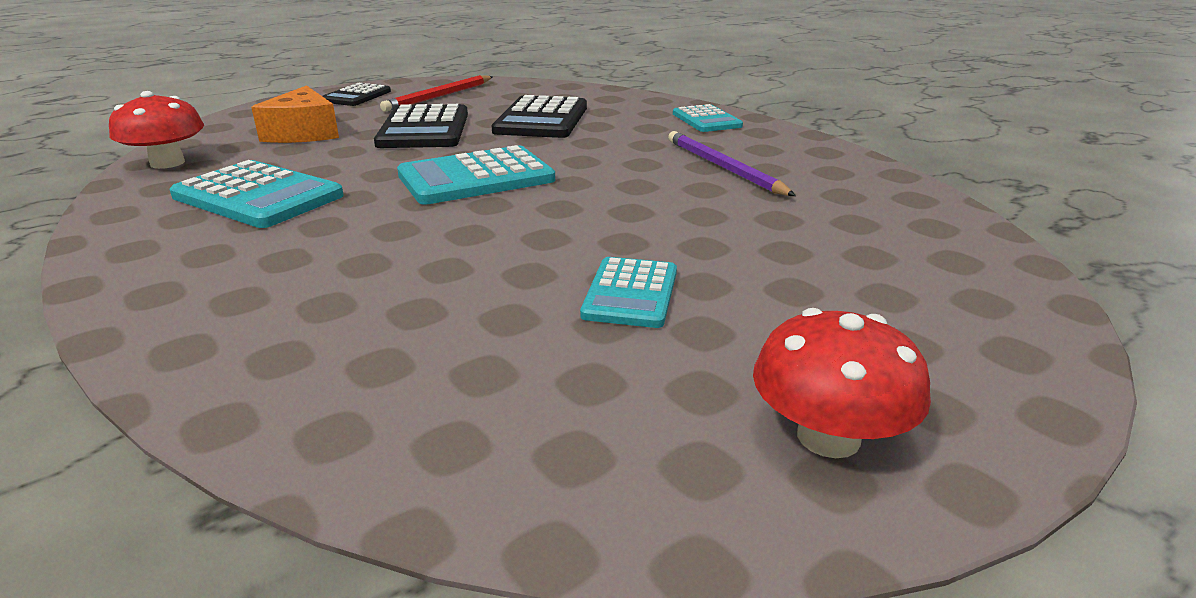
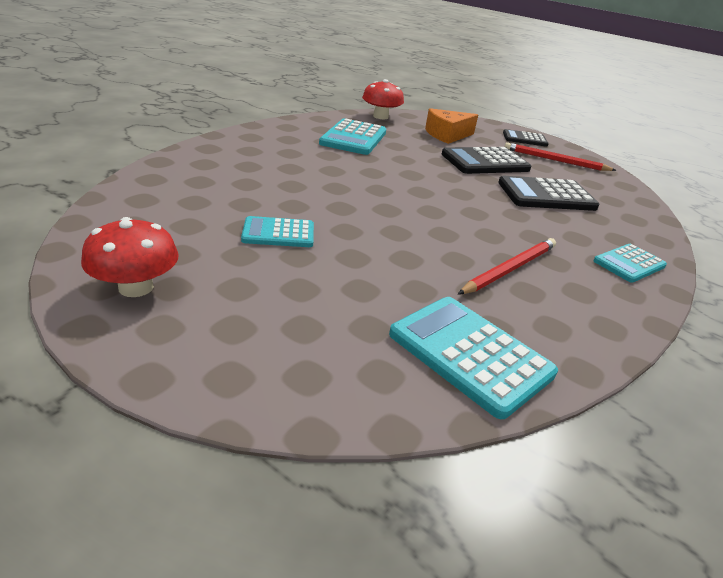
camera: 70 degrees right, 5 degrees up
(476, 178) = (416, 183): turquoise calculator -> turquoise calculator (470, 354)
(724, 168) = (509, 269): purple pencil -> red pencil

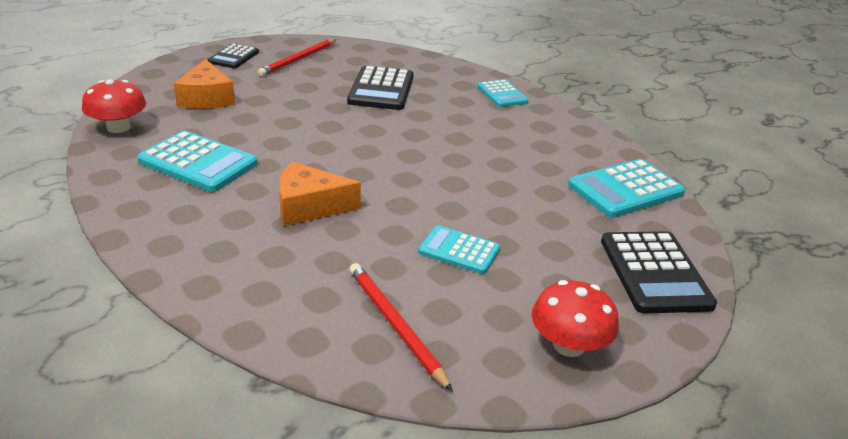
camera: 75 degrees left, 0 degrees up
(278, 233) = (459, 250): turquoise calculator -> turquoise calculator turned 105 degrees clockwise
(317, 173) = (309, 206): none -> orange cheese
(485, 162) = (296, 97): black calculator -> black calculator (654, 273)
(509, 269) = (514, 144): red pencil -> red pencil (395, 325)

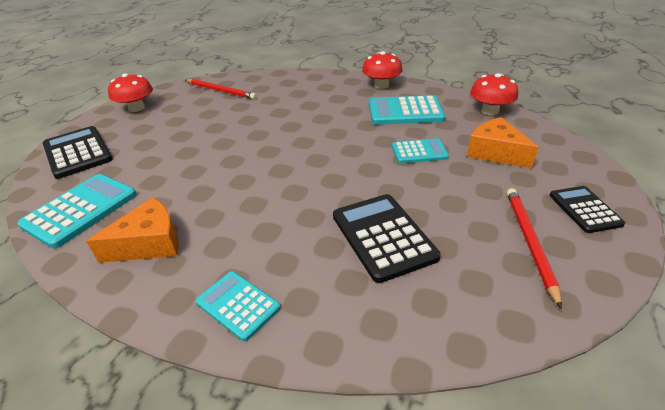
camera: 155 degrees right, 5 degrees up
(146, 214) = (381, 85): none -> red mushroom
(309, 206) = (310, 114): orange cheese -> orange cheese (149, 243)
(459, 250) = (206, 124): turquoise calculator -> turquoise calculator (419, 152)

